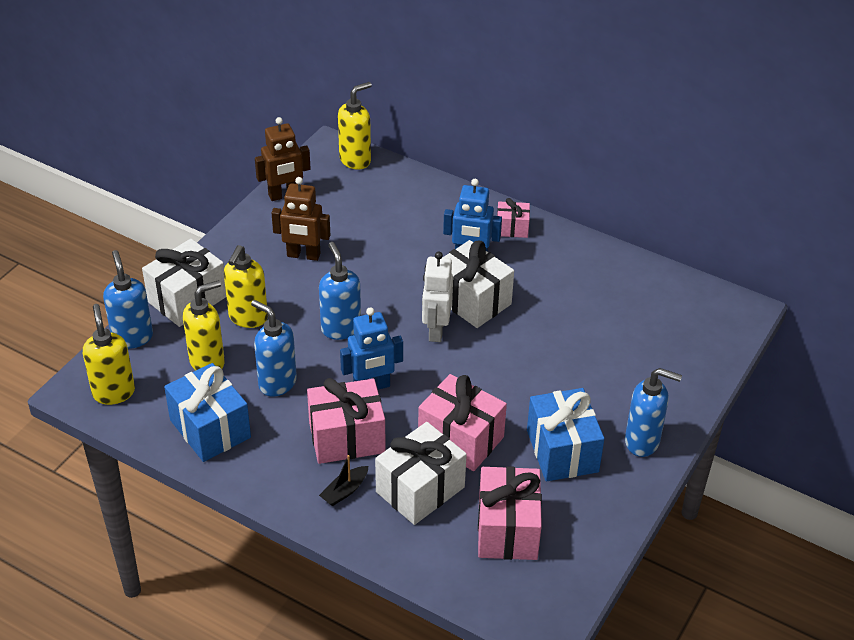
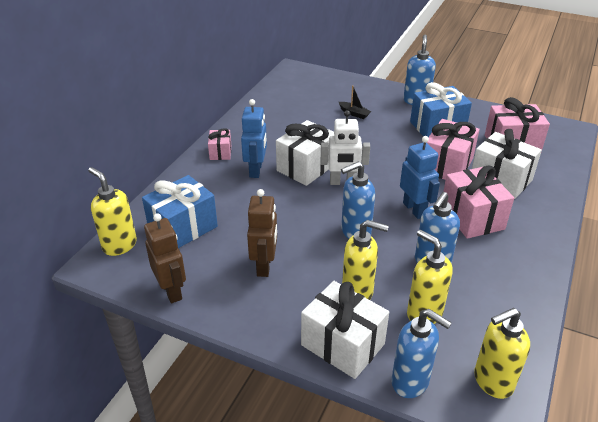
camera: 95 degrees left, 5 degrees down
(132, 337) = (411, 382): blue soap dispenser -> blue soap dispenser turned 120 degrees counterclockwise
(210, 429) = (502, 298): blue gift -> blue gift (183, 228)
(344, 491) = (522, 213): black boat -> black boat (354, 113)

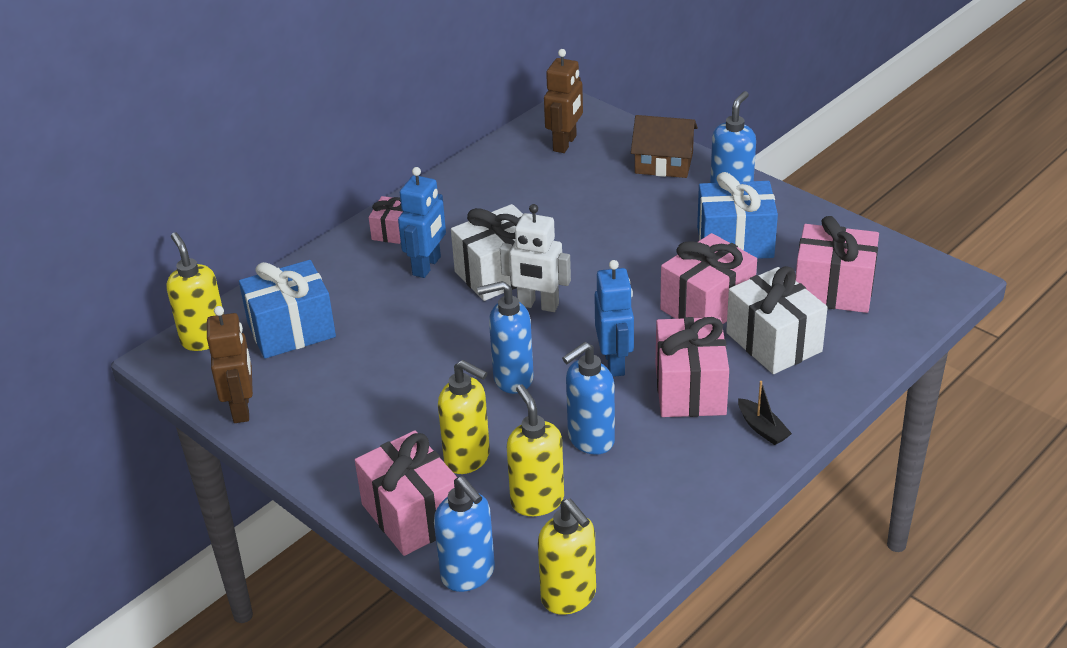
camera: 20 degrees right, 0 degrees up
(264, 265) = (369, 400): brown robot -> brown robot (565, 143)
(343, 344) = (412, 515): white gift -> pink gift
(354, 113) = (619, 200): black boat -> black boat (762, 428)
(367, 90) = (664, 163): none -> brown house
(492, 381) = (569, 597): yellow soap dispenser -> yellow soap dispenser turned 120 degrees counterclockwise

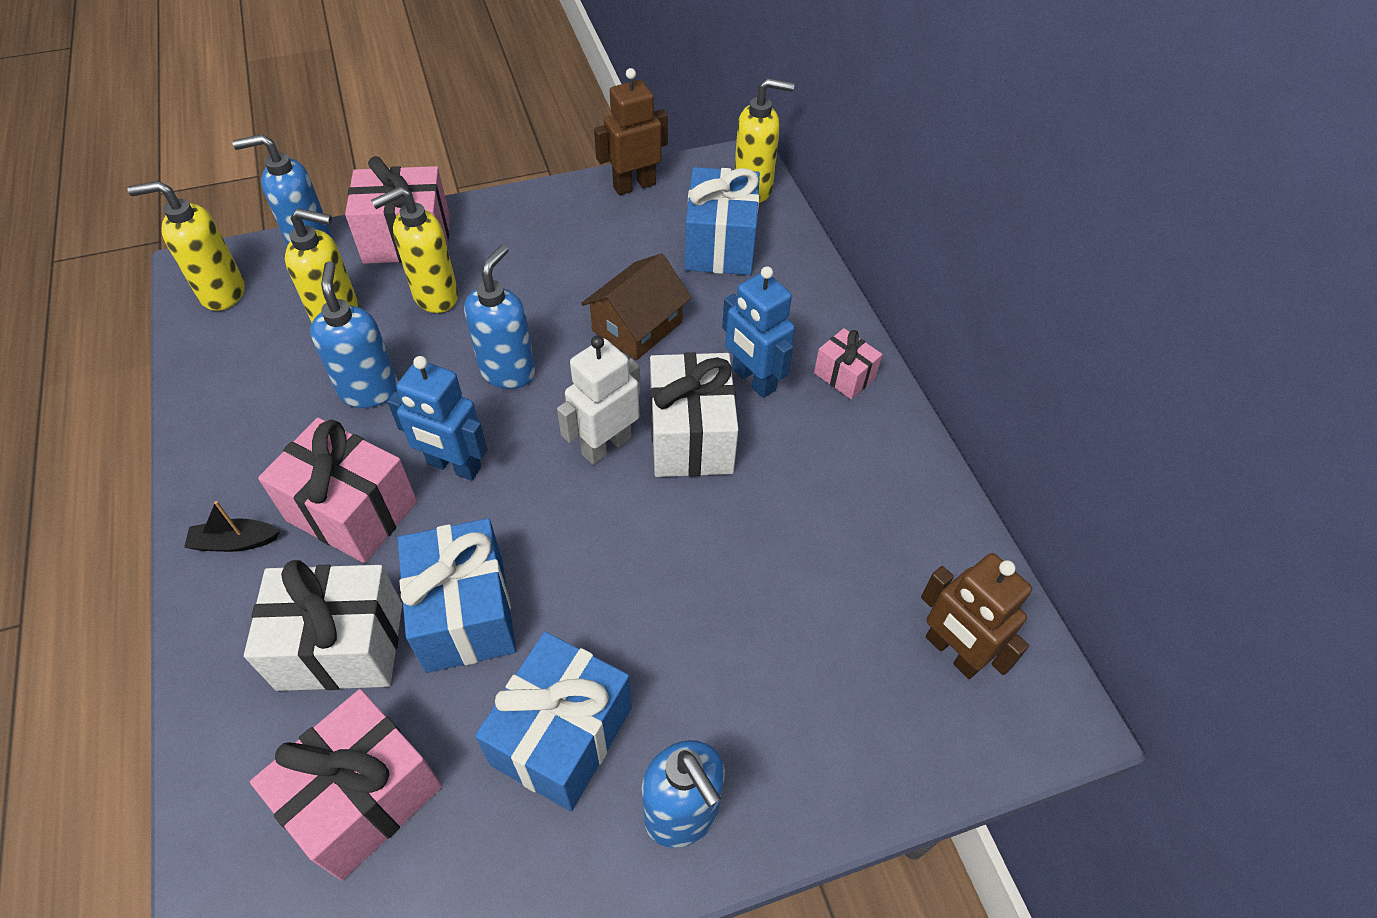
camera: 115 degrees right, 15 degrees up
(241, 408) = (634, 185): brown robot -> brown robot turned 135 degrees clockwise
(664, 163) = (822, 763): brown house -> brown house (637, 326)
(707, 306) = (465, 614): pink gift -> blue gift

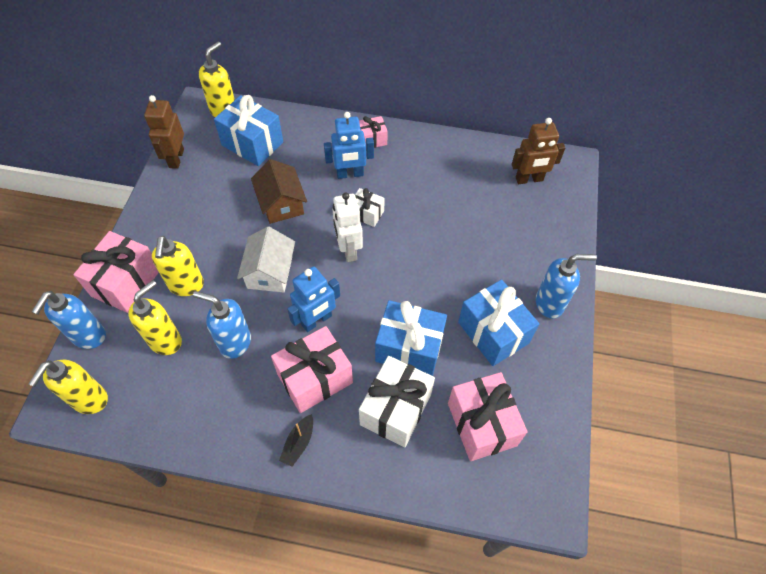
camera: 60 degrees left, 5 degrees up
(508, 371) = (270, 272): blue soap dispenser -> white house
(691, 437) = (367, 214): white gift -> white gift, size x0.54

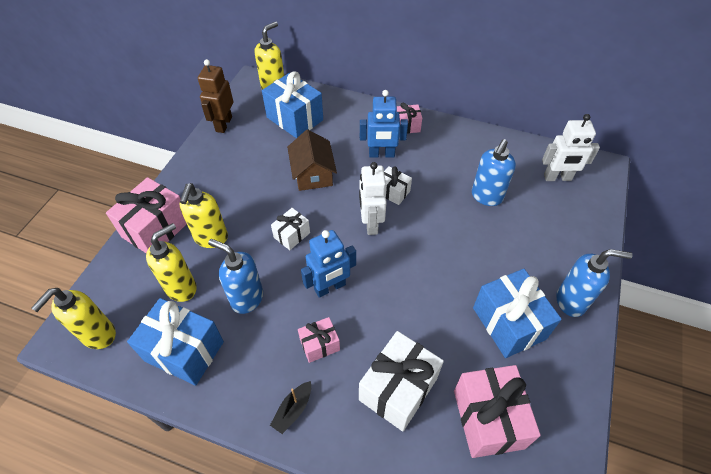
camera: 10 degrees right, 5 degrees down
(88, 336) = (111, 274): blue soap dispenser -> blue soap dispenser (486, 197)
(270, 272) = (292, 235): white house -> white gift
(315, 378) = (319, 345): pink gift -> pink gift, size x0.54
(409, 348) = (419, 327): blue gift -> blue gift (184, 351)
(529, 179) = (557, 178): brown robot -> white robot

